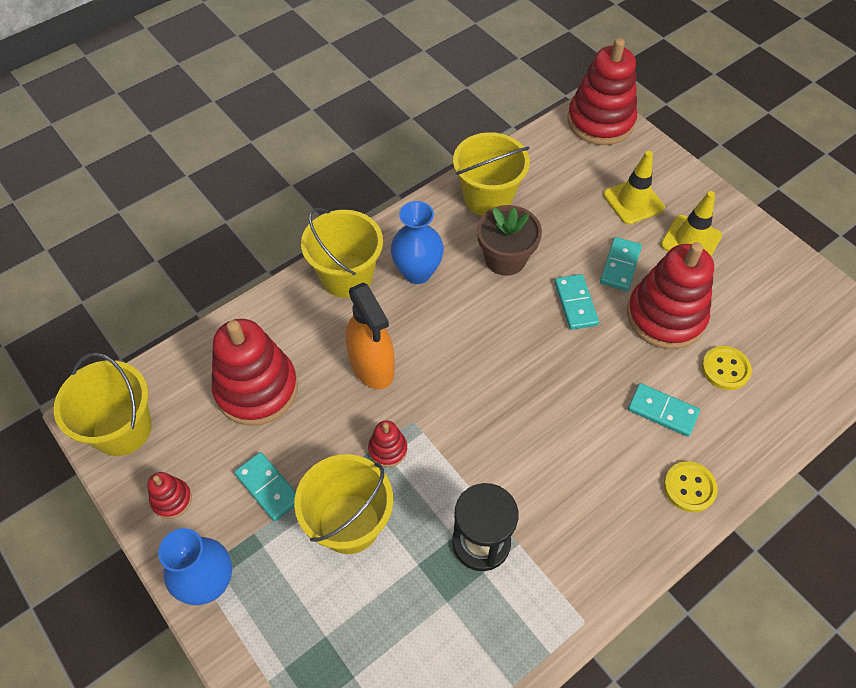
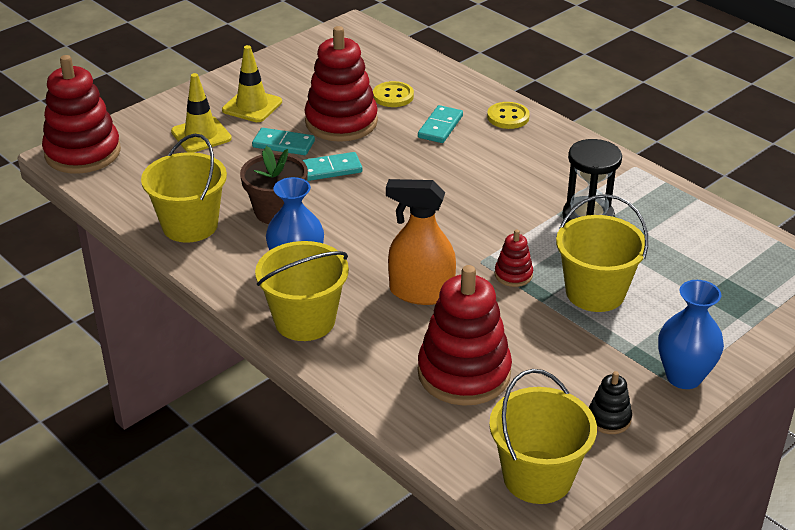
camera: 95 degrees left, 20 degrees down
(172, 499) = (609, 419): red stacking toy -> black stacking toy
(268, 487) = (575, 350): turquoise domino -> none
(372, 366) = (421, 292): orange spray bottle -> orange spray bottle turned 135 degrees counterclockwise

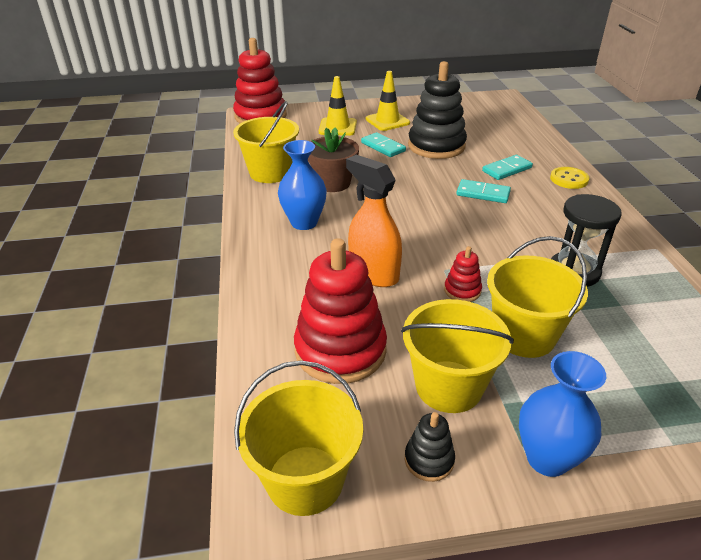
camera: 35 degrees right, 0 degrees up
(305, 320) = (270, 257): yellow bucket -> yellow bucket (448, 386)
(330, 169) = (397, 170): turquoise domino -> turquoise domino (483, 194)
(341, 122) = (436, 146): red stacking toy -> black stacking toy
(393, 96) = (490, 141): yellow button -> none

